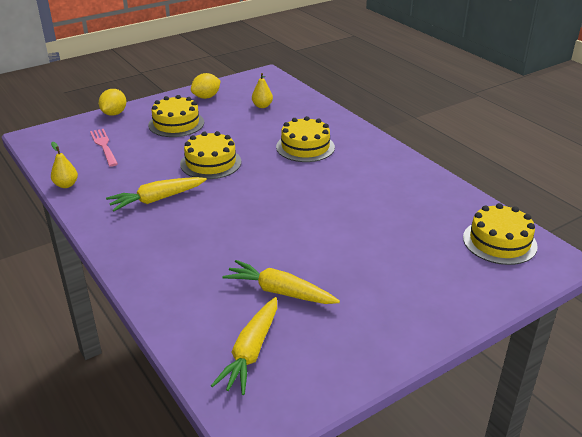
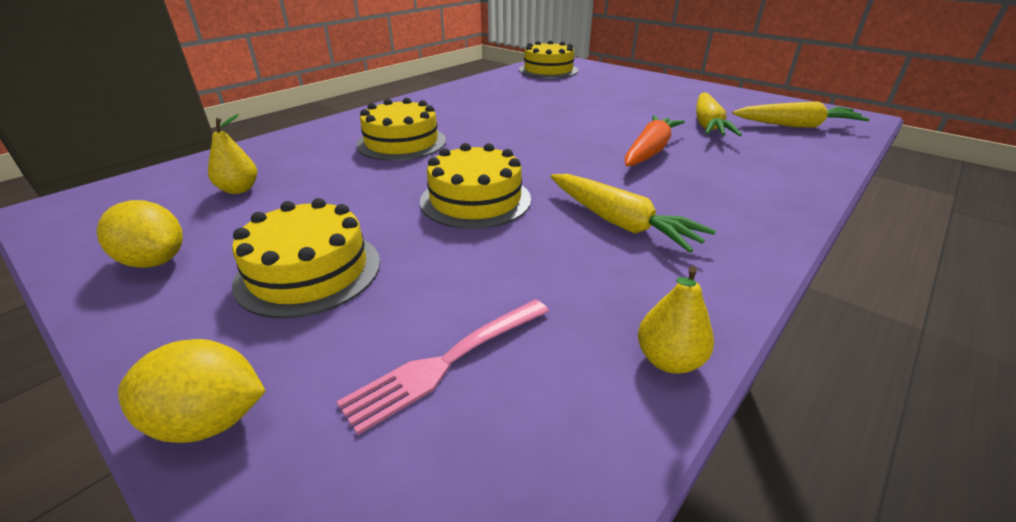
camera: 105 degrees left, 0 degrees up
(240, 239) = (650, 151): none -> orange carrot

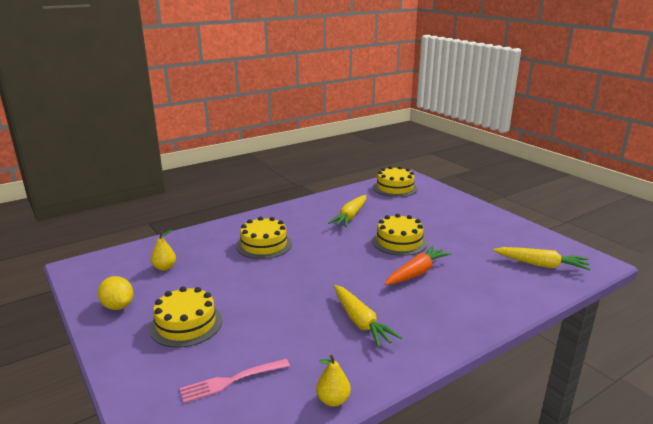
camera: 15 degrees right, 10 degrees down
(209, 421) = (129, 385): yellow lemon -> none
(475, 200) = (287, 294): yellow cake -> yellow cake (399, 242)
(708, 125) = (475, 255): yellow carrot -> yellow carrot (350, 216)

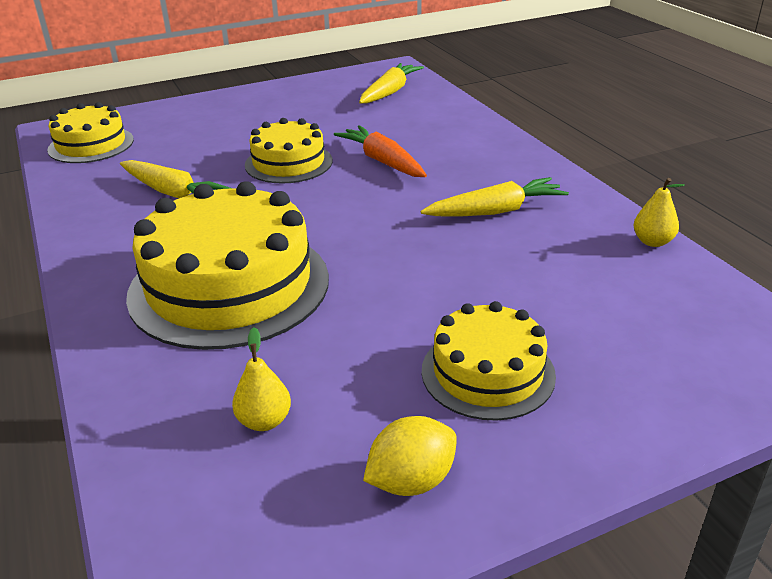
camera: 80 degrees left, 10 degrees up
(231, 381) = (631, 318): pink fork -> none
(264, 245) = (229, 286): yellow cake -> yellow cake, size x1.76

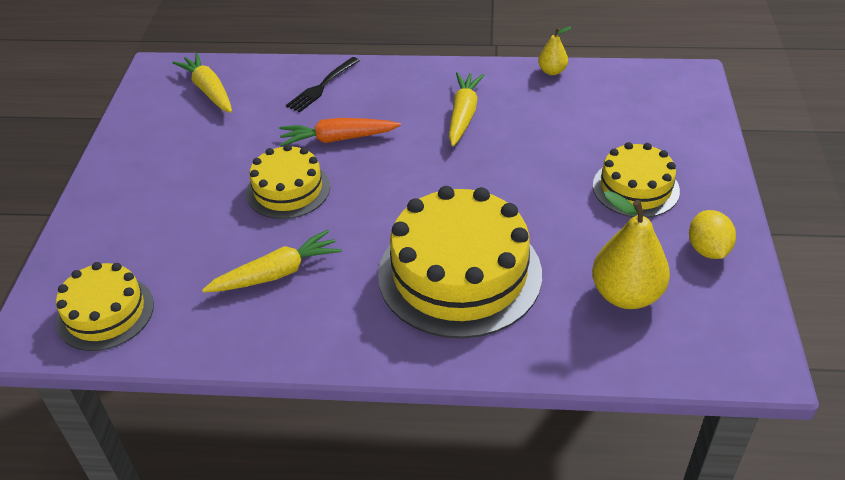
camera: 60 degrees left, 10 degrees up
(264, 421) = (626, 295): yellow pear -> yellow pear, size x1.93
(452, 131) = (322, 86): none -> black fork

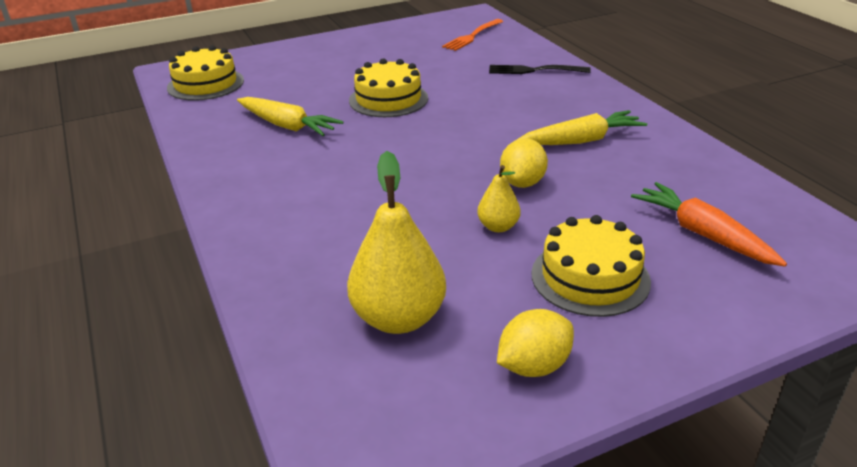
camera: 60 degrees right, 10 degrees down
(209, 90) = (472, 36): yellow carrot -> orange fork
(338, 139) = (474, 98): orange carrot -> orange carrot (703, 234)
(459, 274) = (350, 205): yellow cake -> none
(499, 169) = (522, 183): none -> yellow lemon
(552, 71) = (725, 166): yellow pear -> yellow pear (498, 227)

